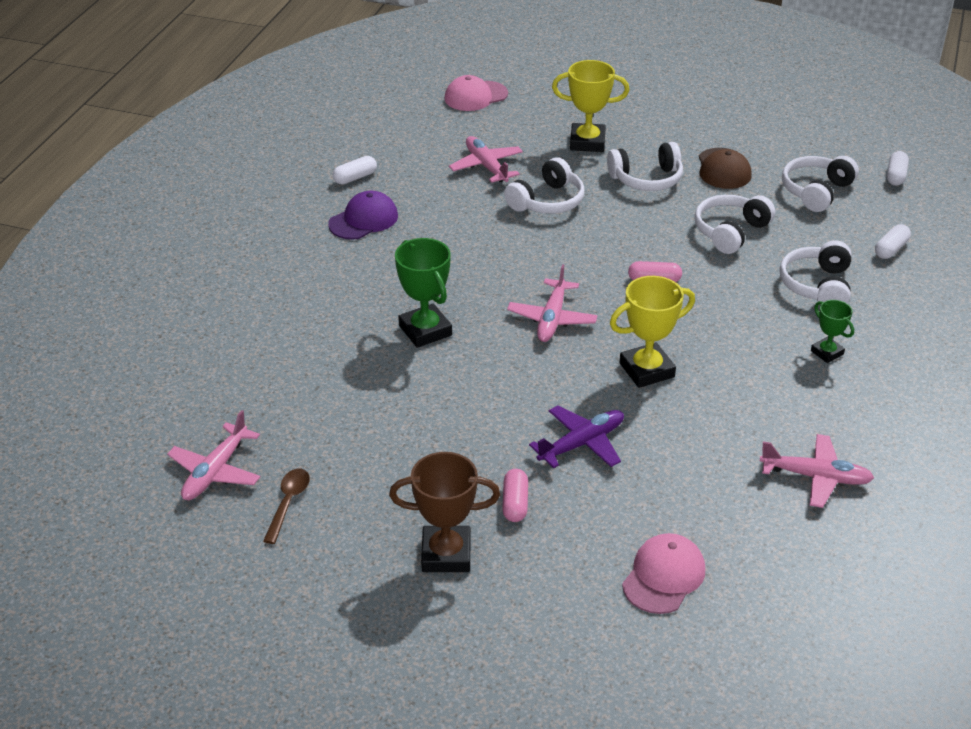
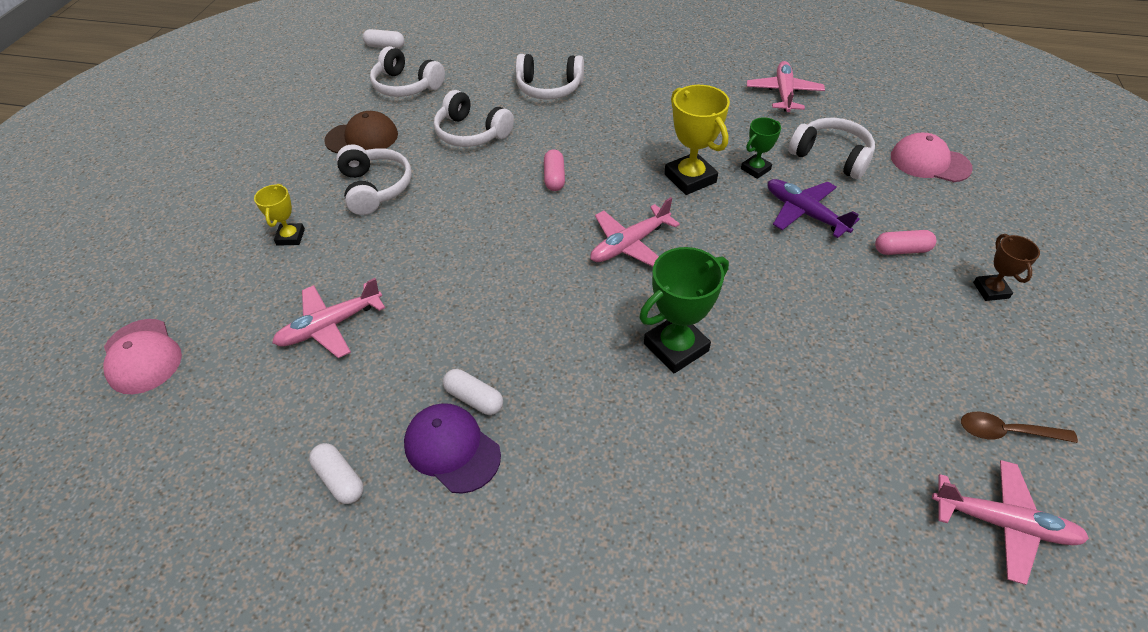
camera: 95 degrees left, 10 degrees up
(446, 554) = (990, 290): brown trophy -> brown trophy, size x0.57
(547, 201) = (414, 263): white headphones -> white headphones (831, 156)
(552, 318) = (630, 244): pink plane -> pink plane turned 135 degrees clockwise
(587, 142) = (290, 237): yellow trophy -> yellow trophy, size x0.57
(827, 352) = (637, 85): green trophy -> green trophy (755, 169)
(891, 249) = (494, 53): white capsule -> white capsule (474, 398)

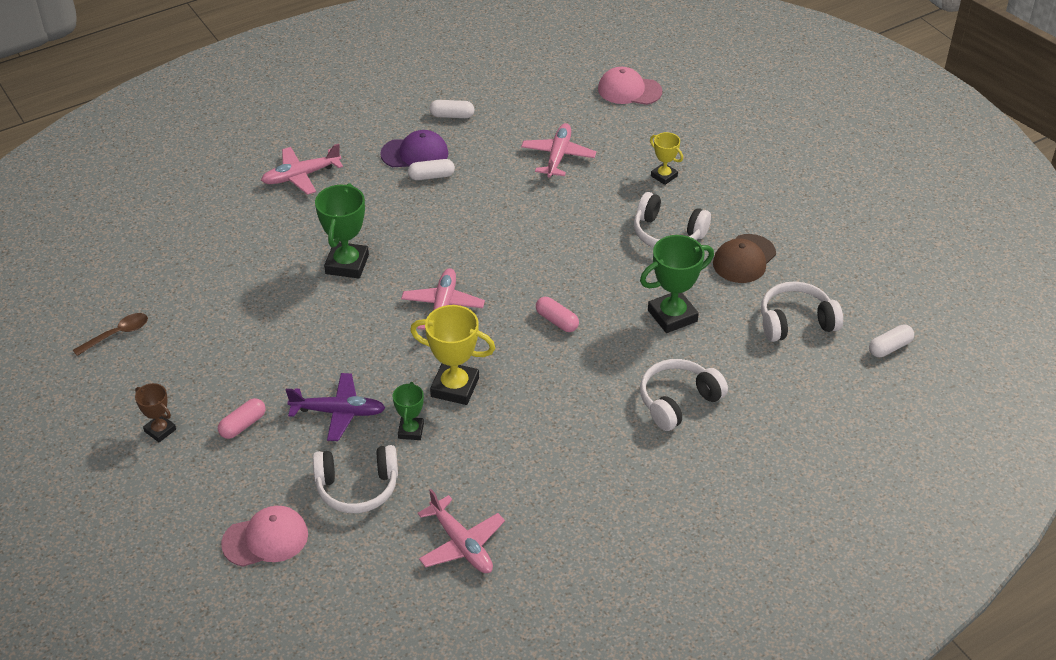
camera: 135 degrees right, 5 degrees down
(471, 133) = (672, 316): white headphones -> green trophy
(1003, 523) = (104, 286): pink plane -> pink plane (301, 176)

